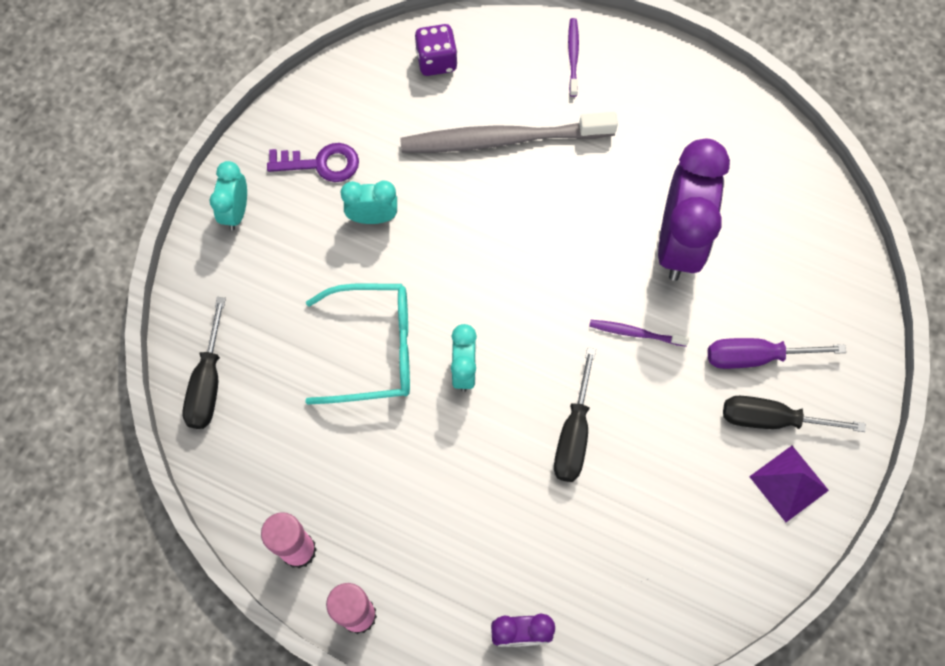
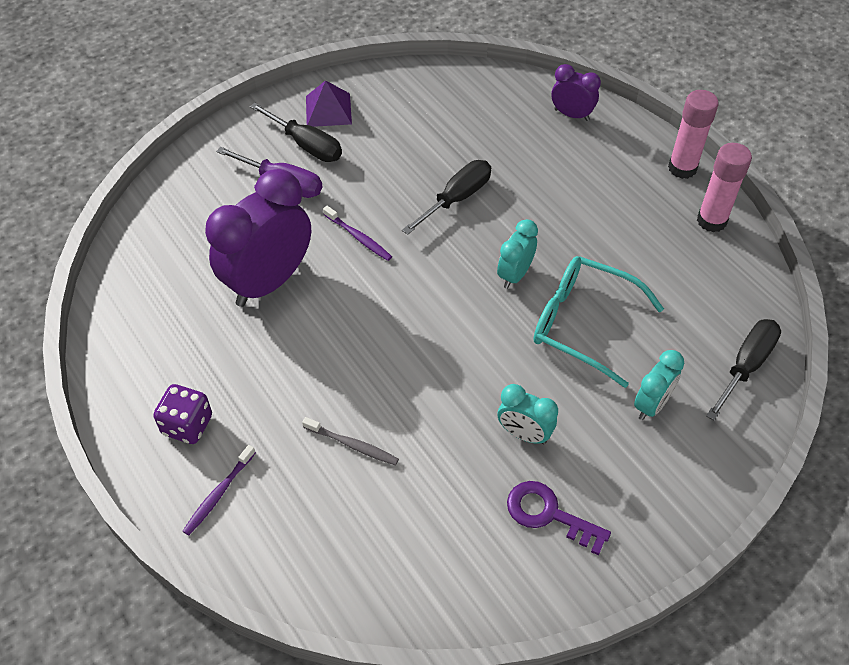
camera: 150 degrees left, 15 degrees down
(236, 212) = (661, 508): turquoise clock -> turquoise clock (651, 405)
(436, 61) = (361, 566): purple dice -> purple dice (187, 425)
(501, 140) = (353, 445): grey toothbrush -> grey toothbrush, size x0.43

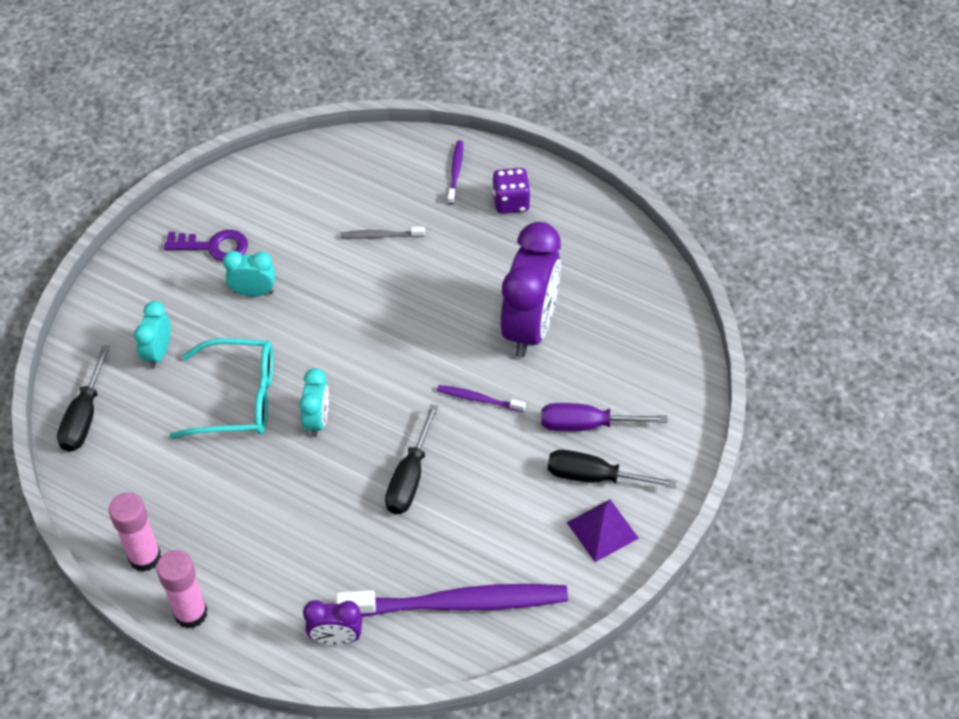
camera: 155 degrees right, 0 degrees up
(467, 104) = (459, 603): none -> purple toothbrush

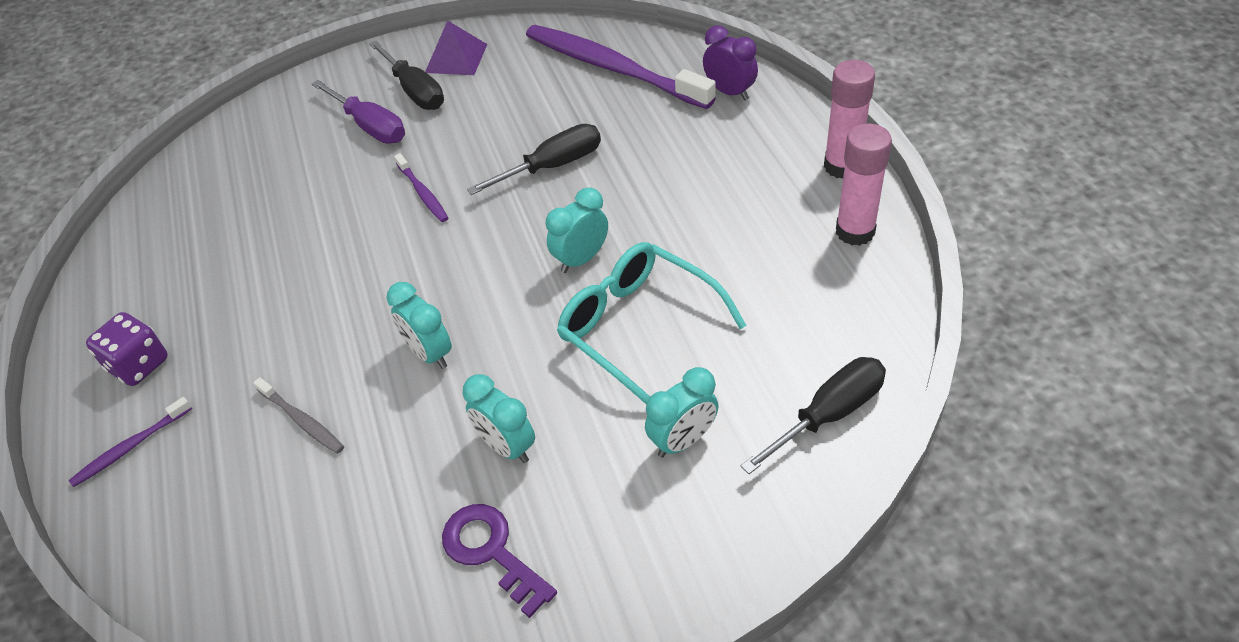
camera: 135 degrees left, 5 degrees down
(350, 308) = (429, 353): none -> turquoise clock
(530, 328) = (303, 226): purple clock -> none

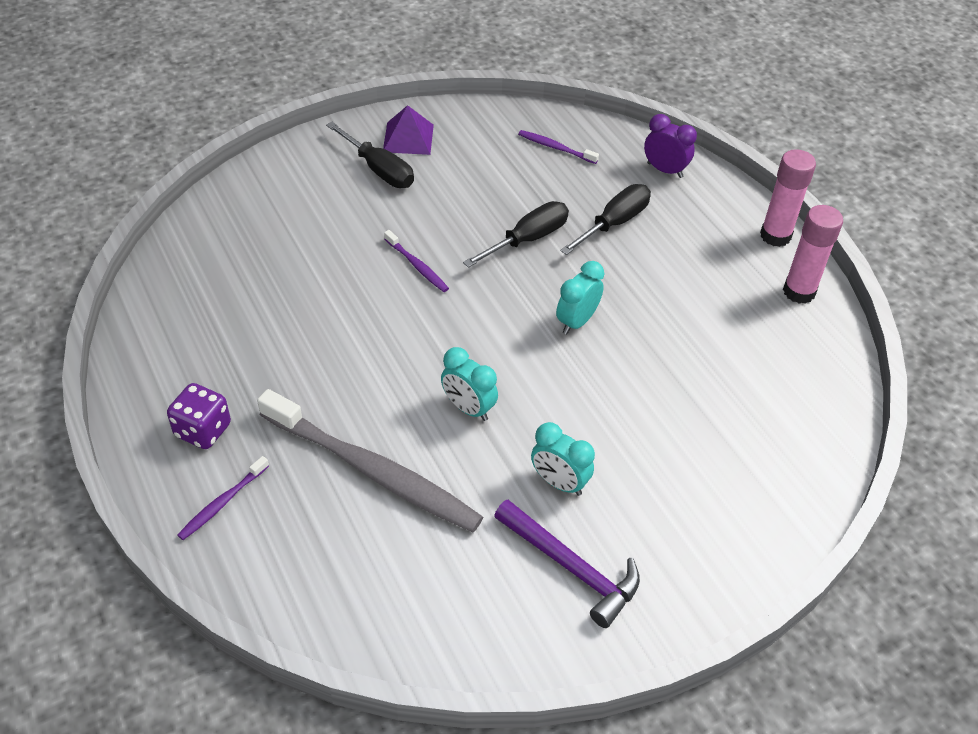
camera: 15 degrees left, 0 degrees up
(302, 421) = (373, 471): grey toothbrush -> grey toothbrush, size x2.32
(370, 126) = (347, 204): purple screwdriver -> none
(491, 551) = (571, 568): purple key -> purple hammer
(612, 68) = (555, 147): purple toothbrush -> purple toothbrush, size x0.43
(638, 328) = (642, 379): turquoise glasses -> none
(683, 441) = (703, 470): turquoise clock -> none
(828, 415) = (812, 443): black screwdriver -> black screwdriver (613, 223)

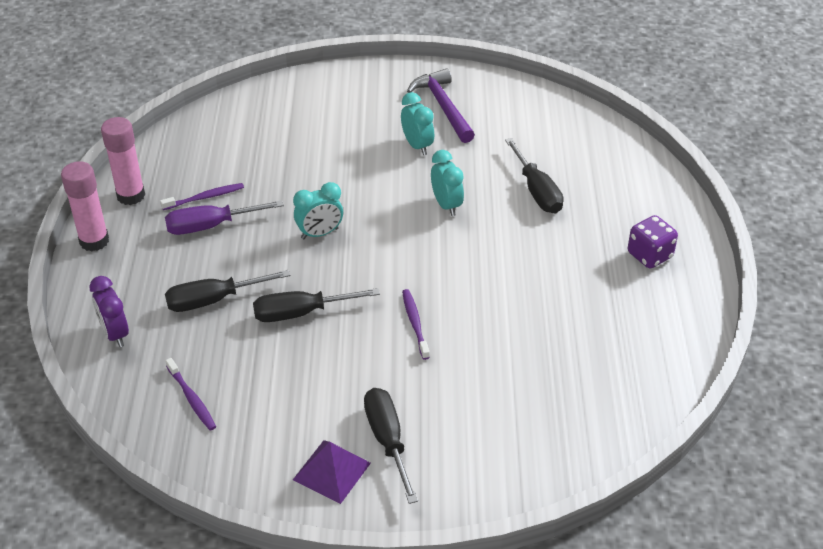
camera: 150 degrees left, 5 degrees down
(222, 503) = (649, 206): purple toothbrush -> purple toothbrush (205, 197)
(373, 471) = (536, 190): grey toothbrush -> black screwdriver
(688, 290) = (211, 226): none -> purple screwdriver

